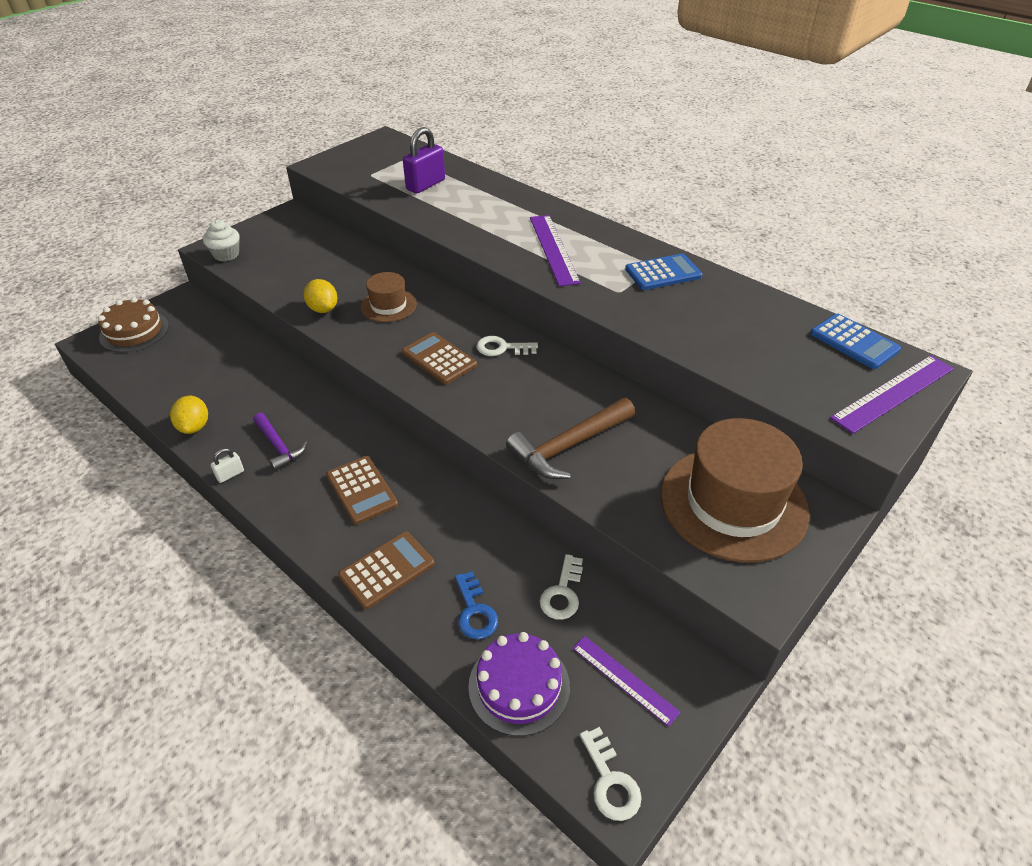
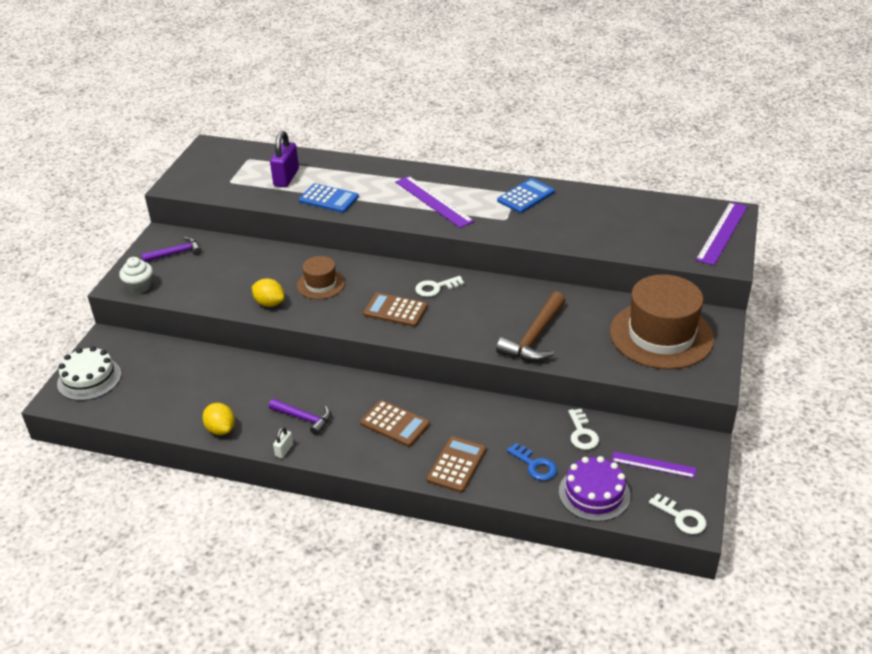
camera: 25 degrees left, 5 degrees down
(134, 331) = (89, 379): brown cake -> white cake
(286, 233) = (176, 253): none -> purple hammer
(854, 342) = (680, 207): blue calculator -> blue calculator (329, 199)

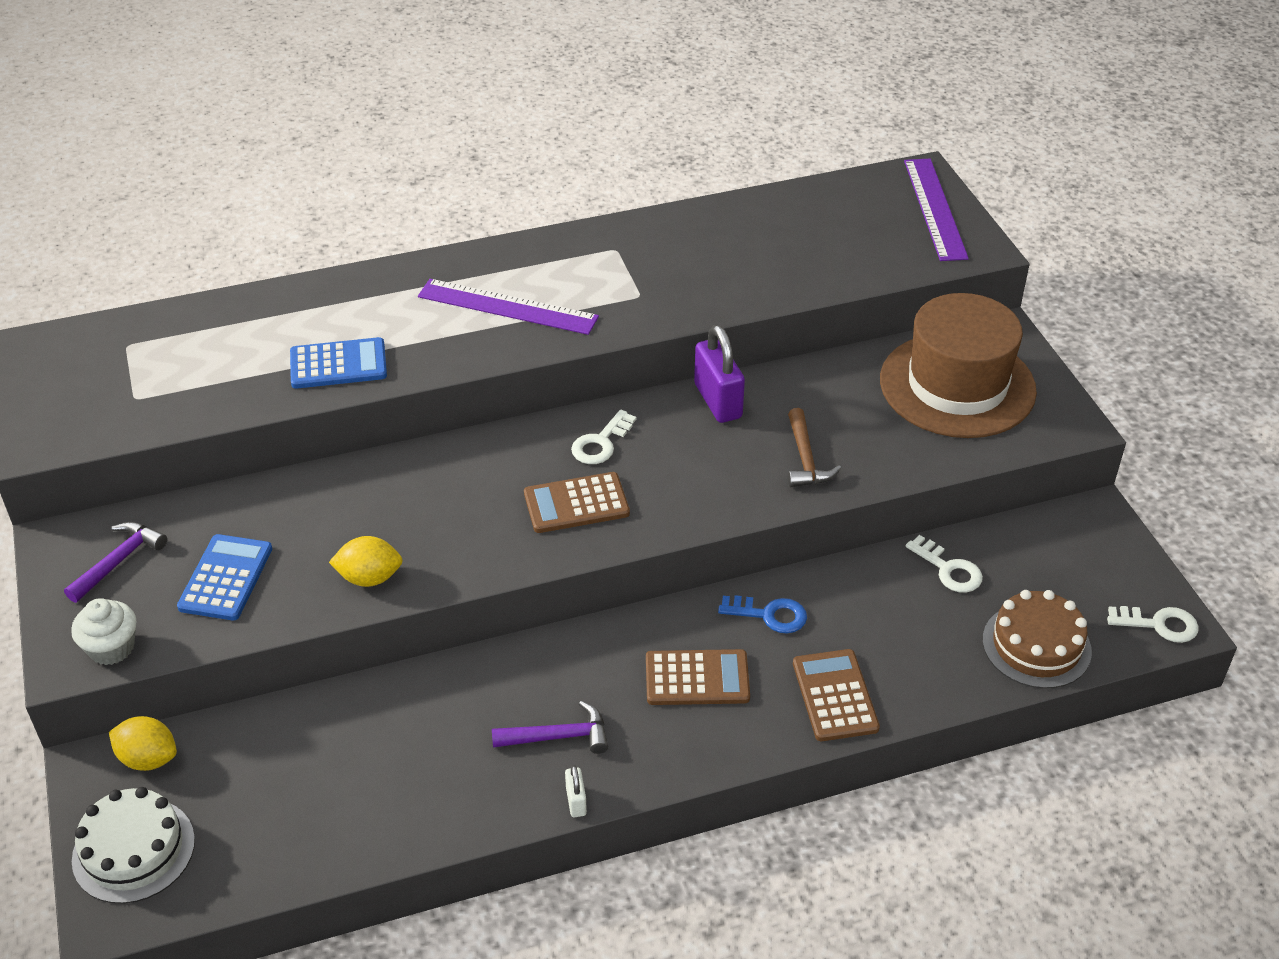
camera: 35 degrees left, 5 degrees up
(221, 429) = (446, 819): yellow lemon -> yellow lemon (148, 758)
(286, 178) = (229, 354): purple padlock -> purple padlock (718, 401)
(321, 284) = (422, 511): brown hat -> none
(526, 196) = (633, 249): blue calculator -> blue calculator (225, 578)
(534, 337) = (805, 459): brown hammer -> brown hammer, size x0.63
(535, 465) = (932, 644): blue key -> blue key (769, 615)
(594, 493) = (1036, 645): purple cake -> brown cake
(653, 465) = (1068, 570): purple ruler -> none

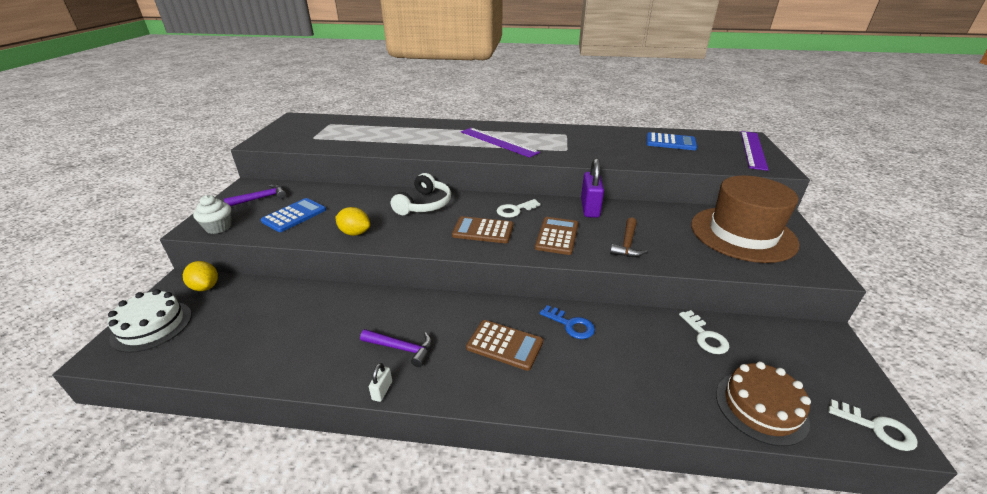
camera: 25 degrees right, 10 degrees down
(338, 364) = (404, 144): blue calculator -> blue calculator (670, 142)
(439, 479) = (424, 204): none -> white headphones
(834, 696) = (589, 387): brown calculator -> brown calculator (557, 236)

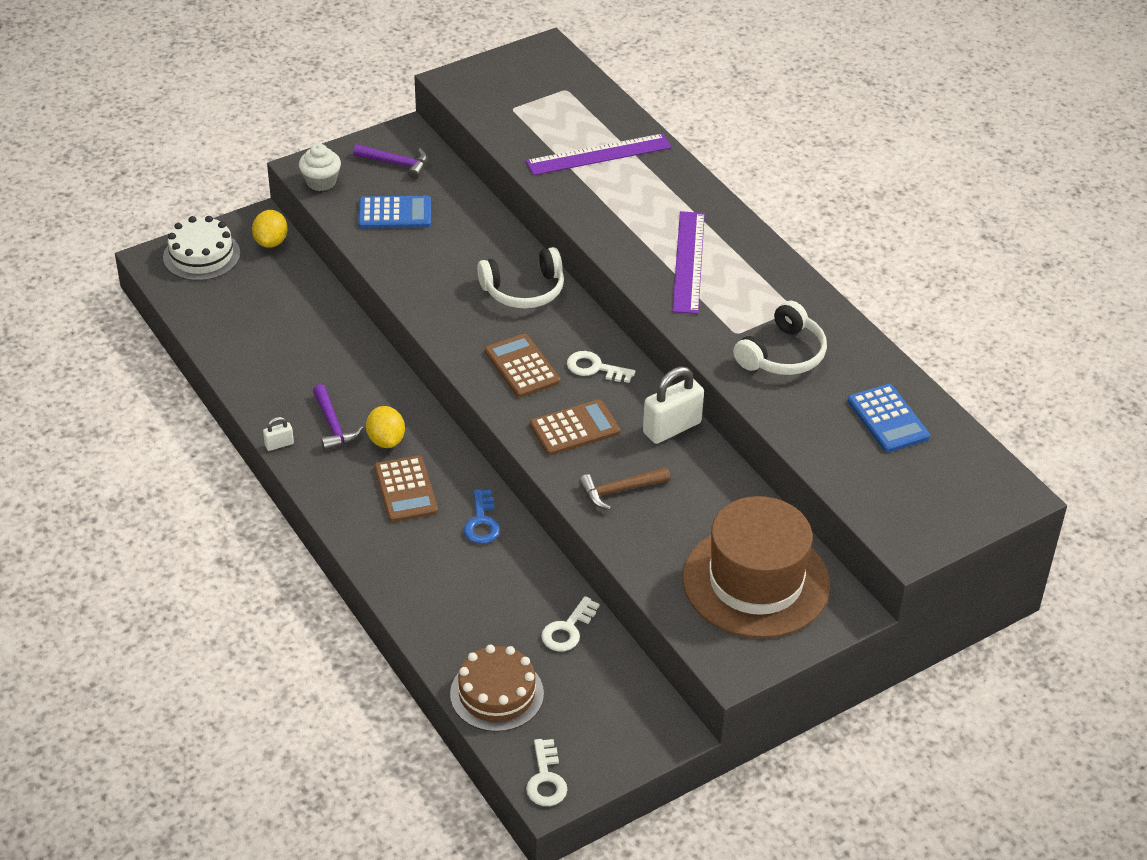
camera: 50 degrees right, 10 degrees up
(355, 233) = (414, 278): yellow lemon -> yellow lemon (386, 440)
(590, 208) = (672, 428): purple padlock -> white padlock
(596, 146) = (783, 354): none -> white headphones
(753, 149) = (960, 509): purple ruler -> purple ruler (598, 154)

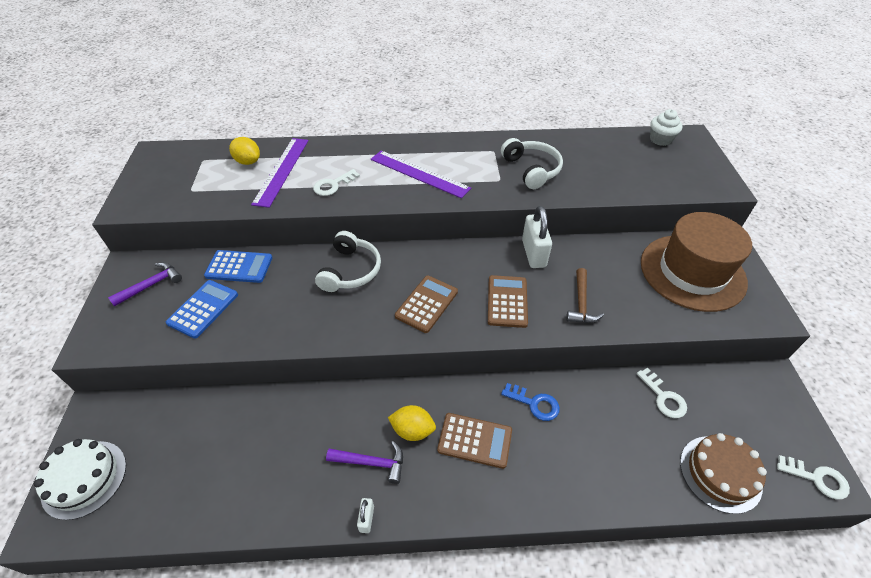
camera: 60 degrees left, 5 degrees up
(271, 242) = (125, 413): yellow lemon -> yellow lemon (248, 162)
(321, 182) = (118, 341): white cupcake -> white cupcake (660, 139)
(522, 366) = (426, 304): brown calculator -> brown calculator turned 120 degrees clockwise
(595, 368) = (454, 266): white key -> white key (333, 185)
(888, 419) = (610, 153): blue calculator -> blue calculator (239, 267)

